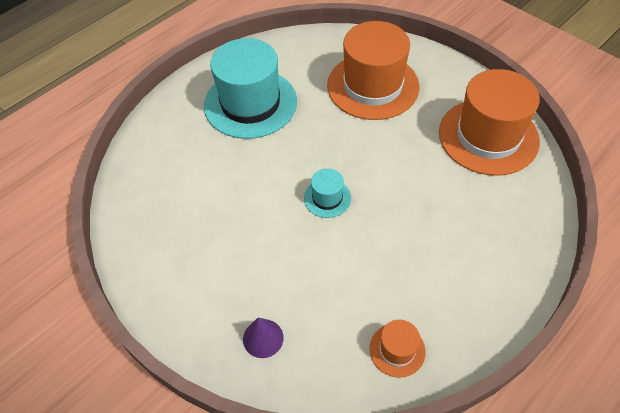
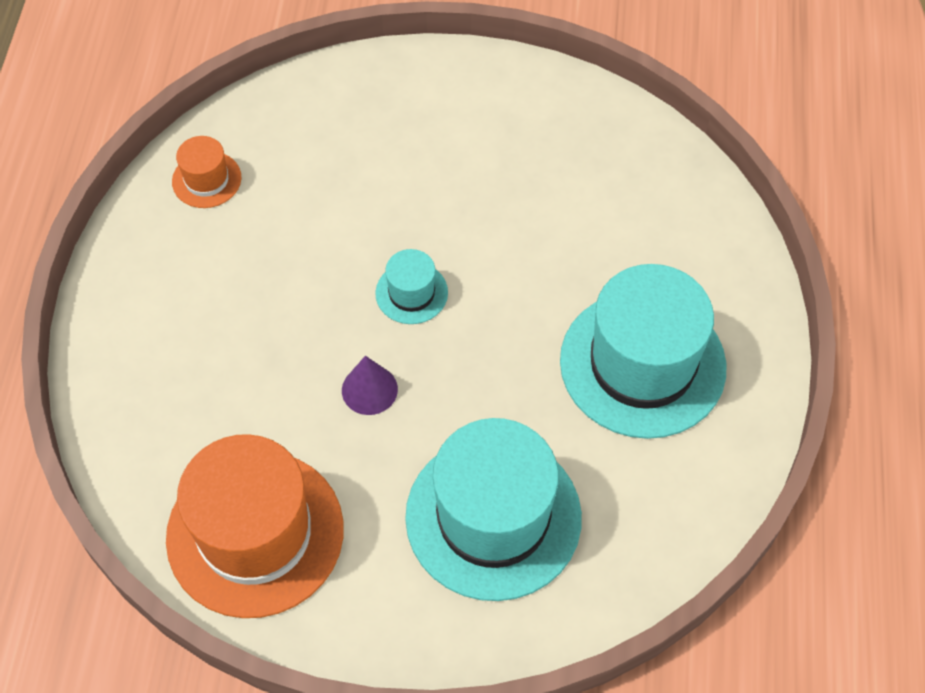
camera: 140 degrees right, 5 degrees up
(263, 338) = (353, 109): purple cone -> purple cone (369, 389)
(373, 86) = (493, 517): orange hat -> turquoise hat

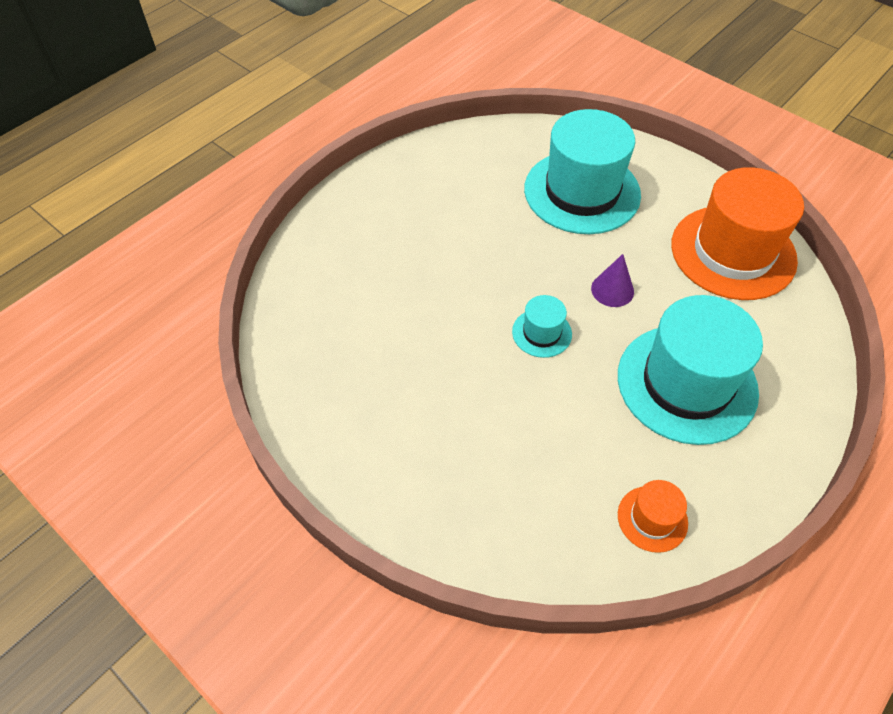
camera: 145 degrees left, 5 degrees down
(642, 364) = (429, 216): turquoise hat -> turquoise hat (687, 383)

